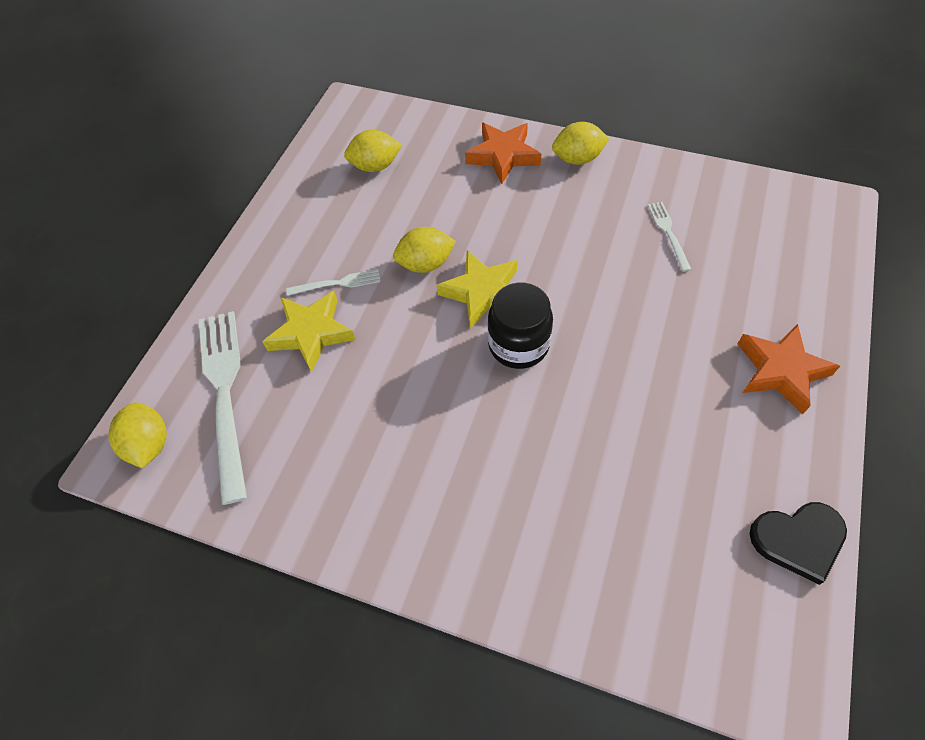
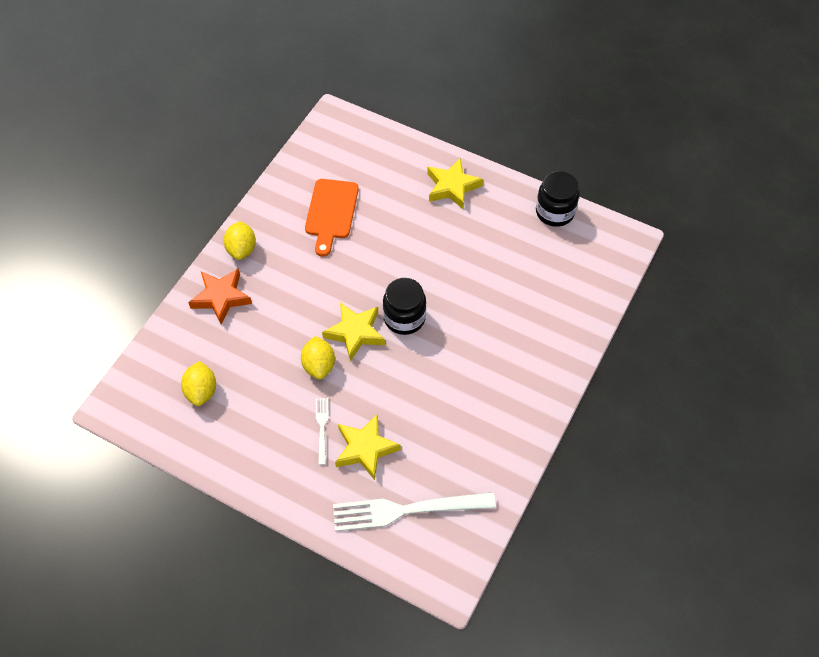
camera: 85 degrees left, 0 degrees up
(149, 444) = (440, 562): yellow lemon -> none
(668, 233) = (331, 212): white fork -> orange cutting board
(780, 371) = (452, 187): orange star -> yellow star
(798, 540) = (555, 212): black heart -> black jar

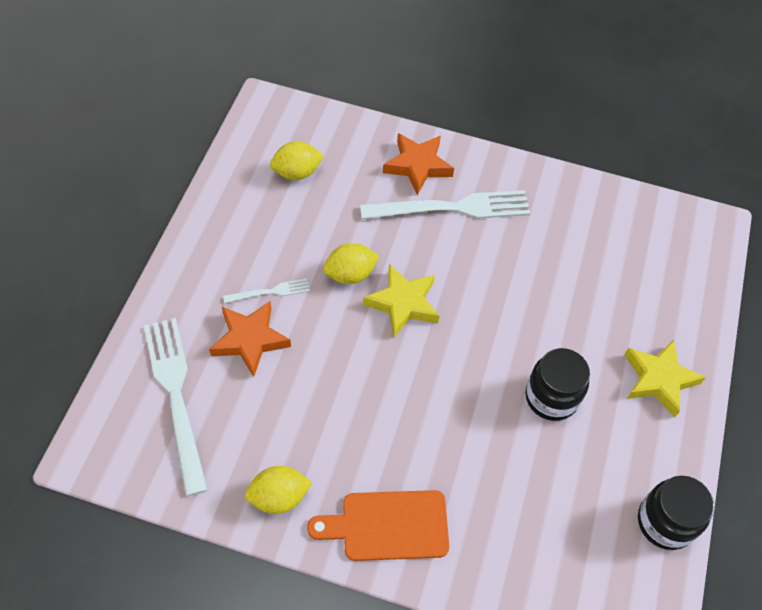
camera: 75 degrees right, 0 degrees up
(241, 249) = (487, 171): yellow lemon -> yellow lemon (279, 497)
(272, 281) = (452, 208): none -> white fork
(331, 212) = (568, 249): orange cutting board -> orange cutting board (388, 526)
(365, 449) = (250, 340): yellow star -> orange star
(404, 318) = (437, 353): black jar -> black jar (551, 397)

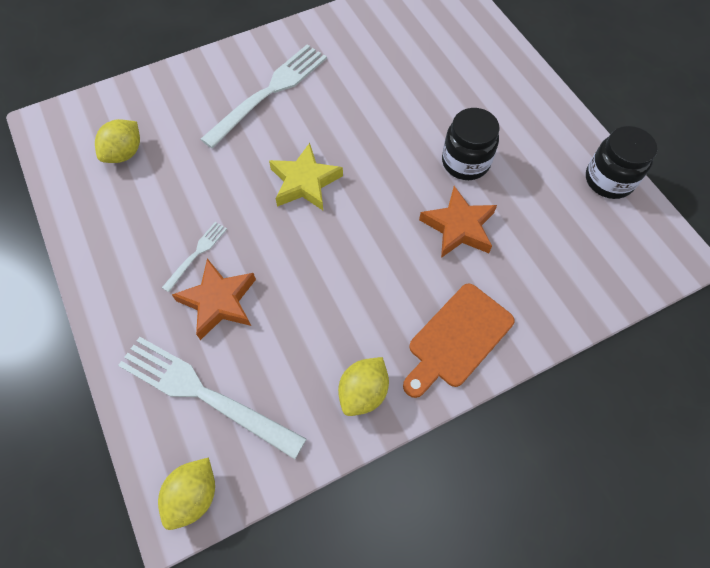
camera: 40 degrees left, 5 degrees up
(350, 274) = (245, 193): yellow lemon -> yellow lemon (193, 496)
(417, 166) = (214, 82): orange star -> orange star (458, 227)
(658, 380) = (514, 98): yellow star -> none

